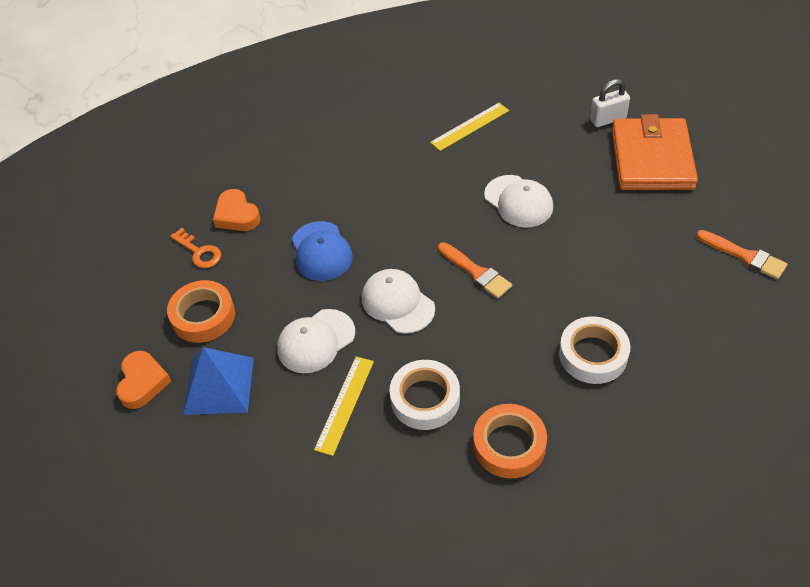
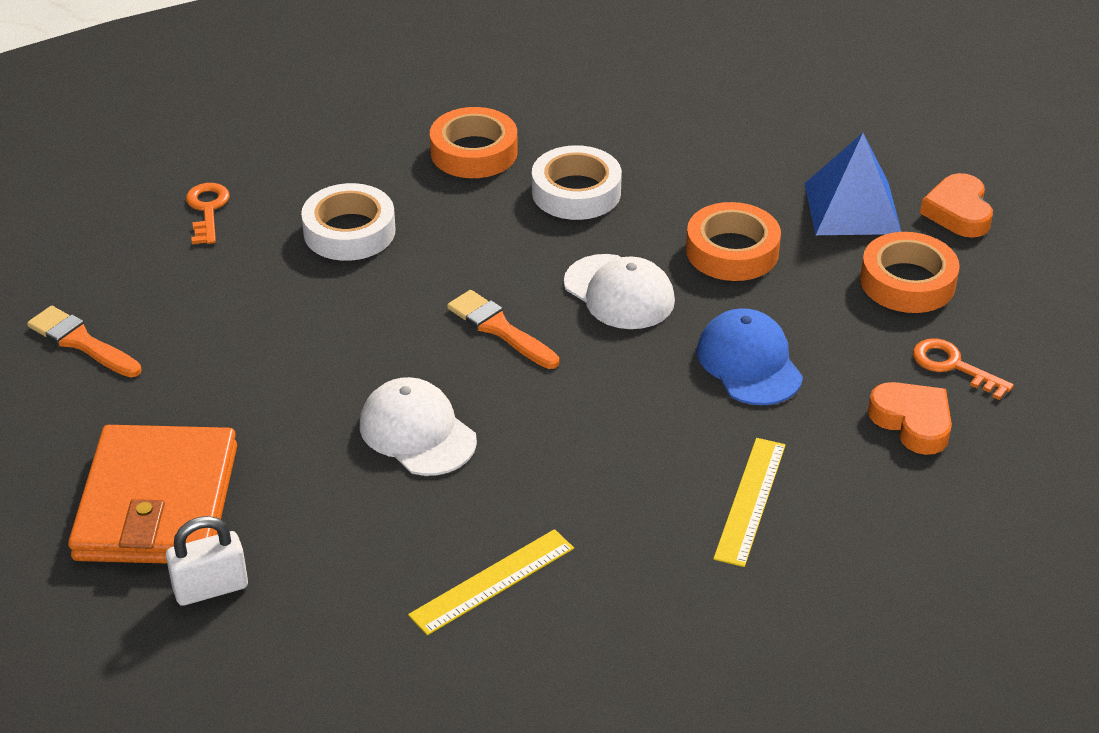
camera: 175 degrees right, 10 degrees down
(316, 341) = (732, 251): white cap -> orange tape
(344, 404) = (680, 188): yellow ruler -> yellow ruler (750, 501)
(708, 375) = (207, 210): none -> orange key

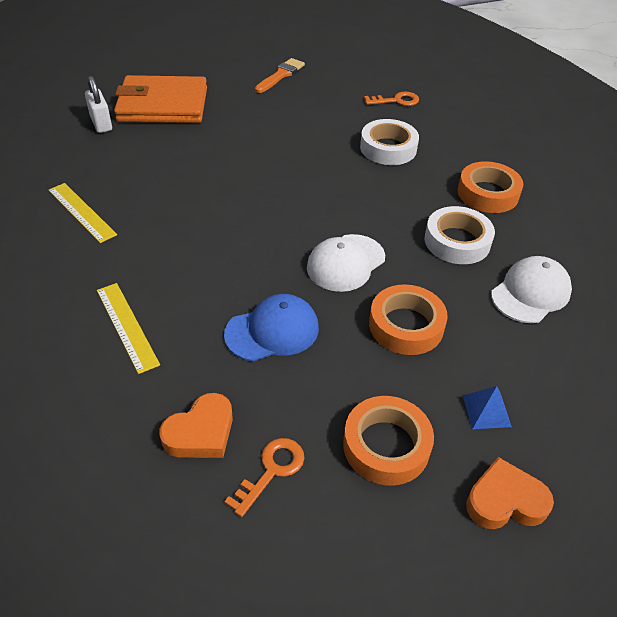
camera: 85 degrees right, 5 degrees up
(417, 432) = (207, 181): white cap -> white cap (530, 293)
(499, 329) = (302, 209): orange brush -> none
(750, 501) = (127, 326): yellow ruler -> yellow ruler turned 45 degrees clockwise
(852, 208) = (486, 411): blue pyramid -> blue pyramid, size x0.51

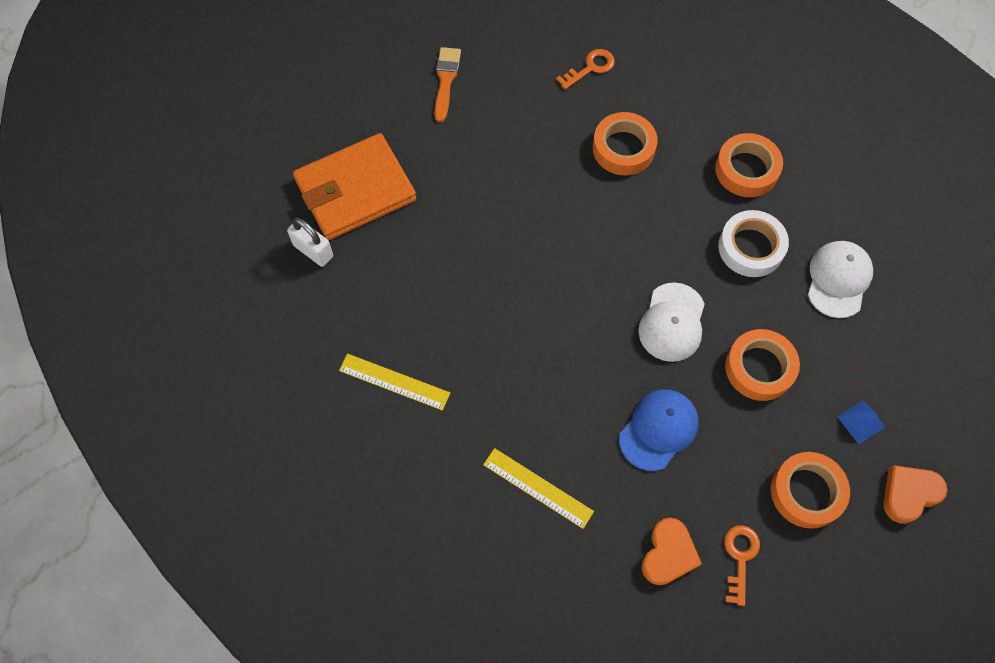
camera: 25 degrees left, 20 degrees up
(388, 148) = (623, 148): white tape -> orange tape

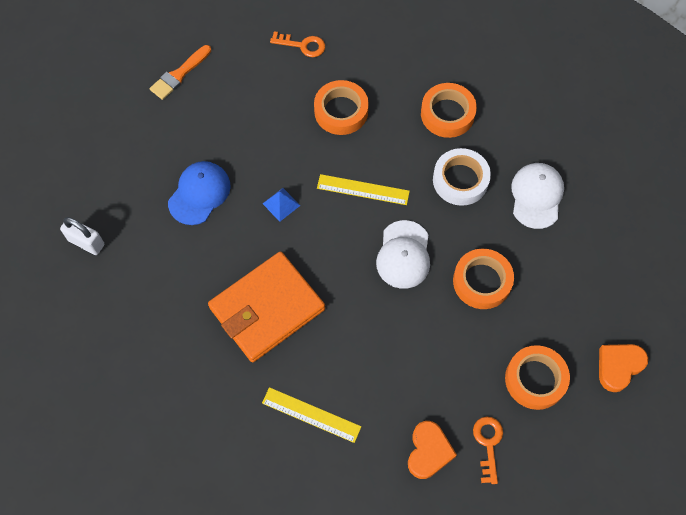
camera: 10 degrees left, 0 degrees up
(355, 190) = (115, 183): orange wallet -> orange wallet (267, 308)
(394, 382) = (174, 345): yellow ruler -> yellow ruler (363, 189)
(446, 80) = (179, 74): orange brush -> orange brush turned 135 degrees counterclockwise
(590, 68) = (302, 45): orange key -> orange key turned 60 degrees clockwise
(658, 430) = (405, 348): blue cap -> blue cap (199, 193)
(861, 422) = (571, 313): blue pyramid -> blue pyramid (281, 204)

